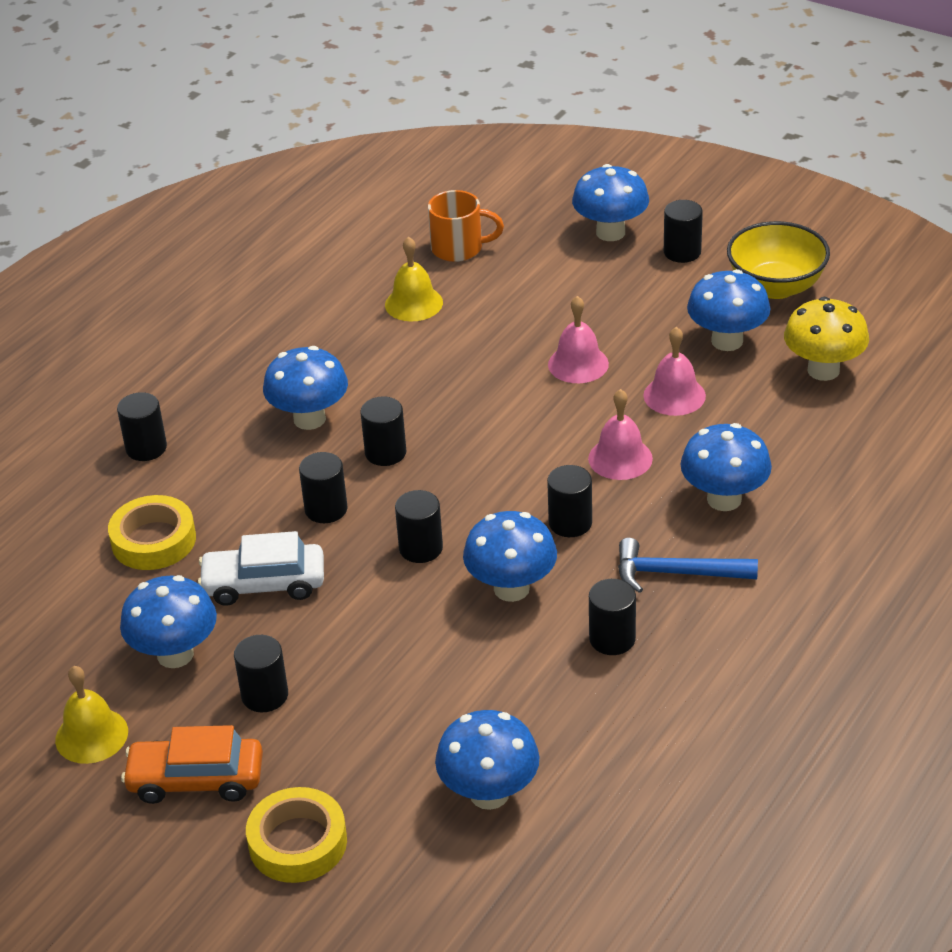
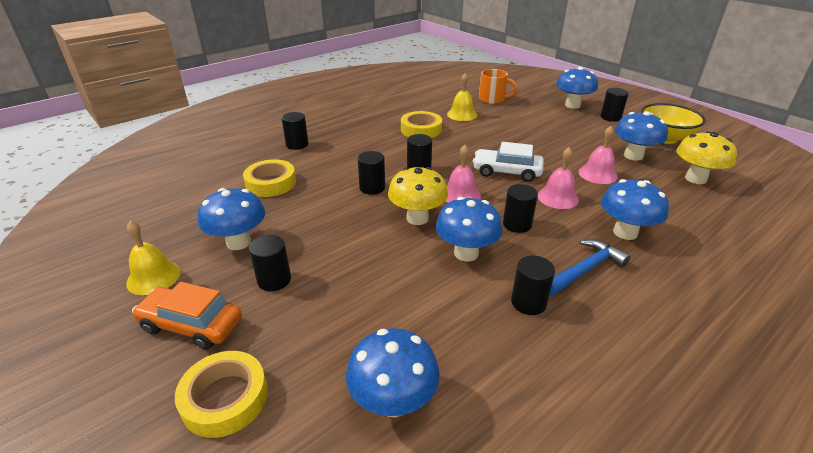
camera: 15 degrees right, 5 degrees down
(264, 584) = (315, 217): white car -> white car (507, 172)
(309, 419) = (386, 148): blue mushroom -> none
(353, 360) = (421, 130): none -> yellow tape
(421, 548) = (417, 218): black cylinder -> yellow mushroom
(578, 364) = (542, 151): pink bell -> pink bell (461, 195)
(676, 573) = (585, 269): blue hammer -> blue hammer turned 120 degrees clockwise

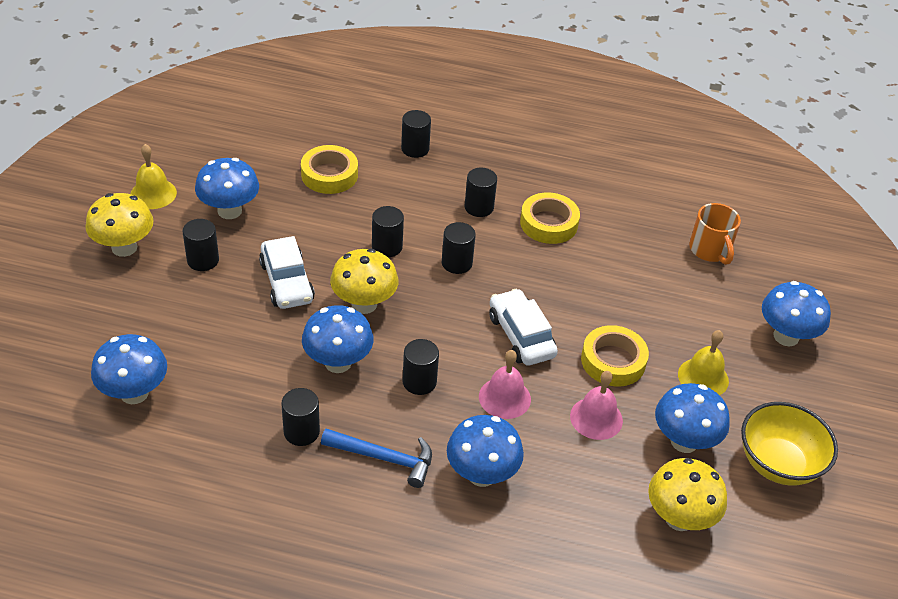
camera: 50 degrees right, 10 degrees up
(191, 325) = (124, 247): orange car -> yellow mushroom
(225, 398) = (78, 307): yellow tape -> yellow tape (613, 361)
(354, 244) = (287, 282): none -> white car
(461, 195) = (436, 317): pink bell -> none
(462, 114) = (630, 240): yellow bell -> yellow bell (703, 377)
(610, 117) = (788, 389): black cylinder -> black cylinder (479, 207)

